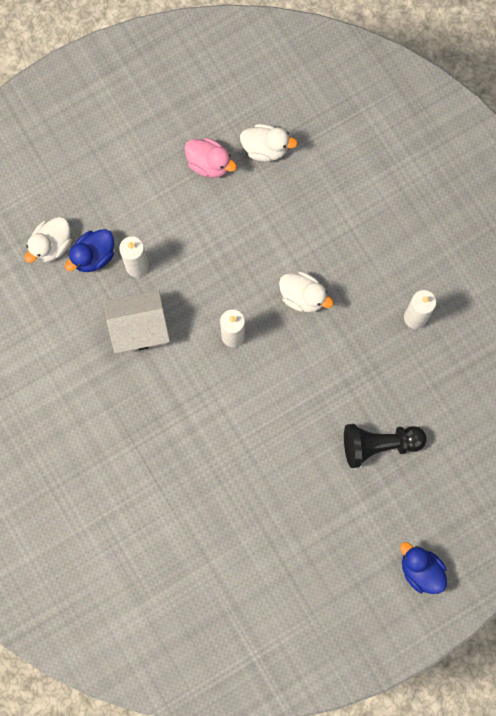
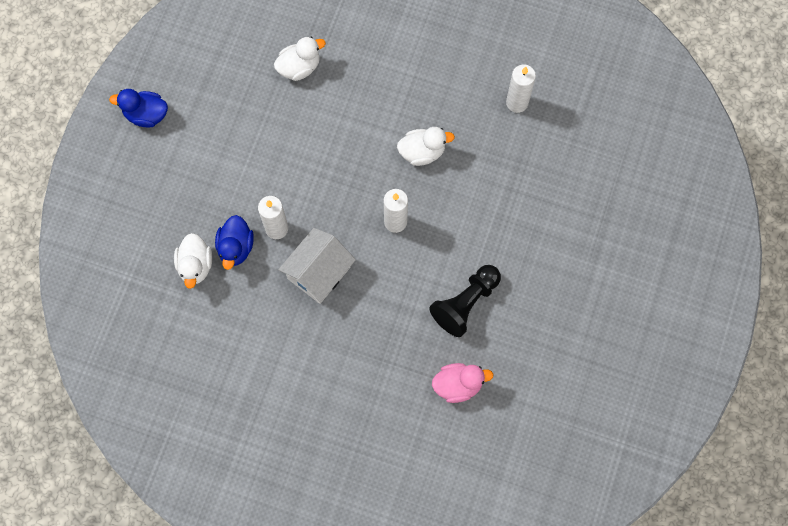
camera: 40 degrees left, 5 degrees down
(209, 164) = (266, 111): pink duck -> pink duck (458, 385)
(379, 445) = (572, 214): black pawn -> black pawn (465, 303)
(420, 570) = (682, 279): blue duck -> blue duck (146, 115)

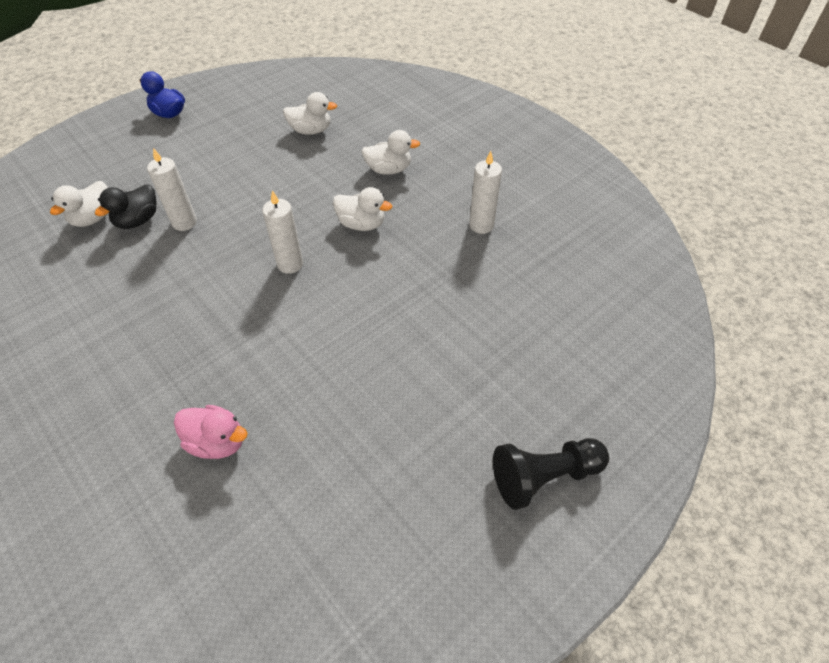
camera: 30 degrees right, 20 degrees down
(236, 247) = (138, 221): blue duck -> black duck
(319, 273) = (184, 271): white house -> none
(403, 80) = (389, 170): none -> white duck
(465, 303) = (295, 365): black pawn -> black pawn (544, 477)

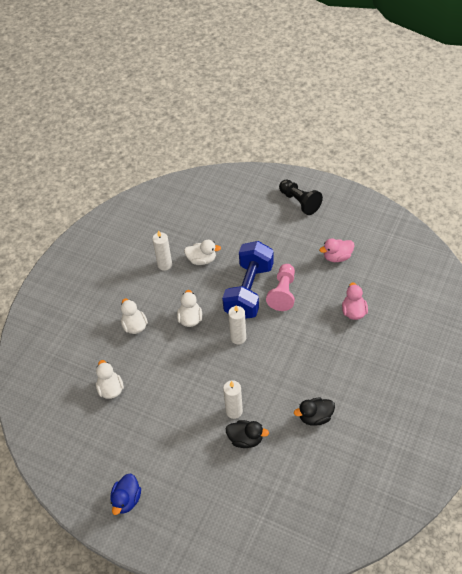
camera: 110 degrees left, 0 degrees up
(93, 218) = (257, 468): white duck -> white duck (202, 260)
(94, 301) = (315, 417): none -> black duck
(332, 351) = (283, 293): none -> pink pawn
(357, 478) = (337, 257): none -> pink duck
(367, 307) = (249, 291): none -> blue dumbbell

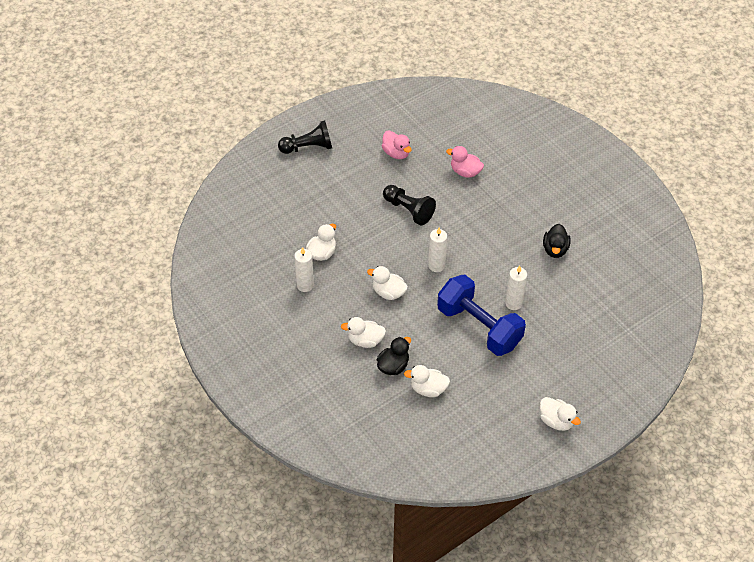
camera: 65 degrees left, 0 degrees up
(127, 500) = (556, 421): blue duck -> white duck
(245, 439) = (547, 307): black duck -> black duck (393, 366)
(249, 291) = (388, 234): blue dumbbell -> blue dumbbell (479, 327)
(283, 293) = (408, 210): pink pawn -> black pawn
(337, 257) = (396, 153): pink duck -> pink duck turned 45 degrees counterclockwise

